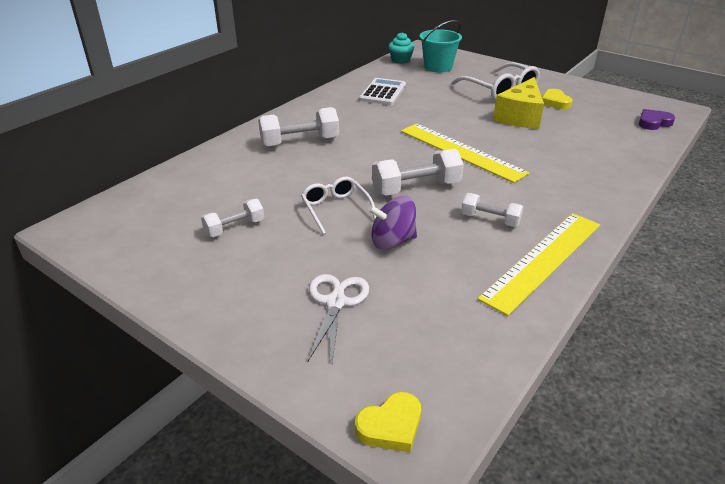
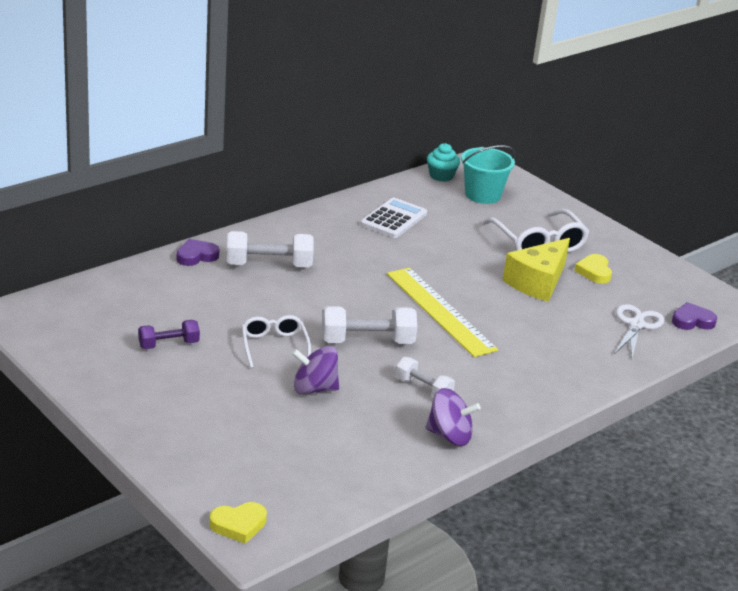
camera: 10 degrees right, 5 degrees down
(234, 146) = (196, 256): none -> purple heart
(234, 228) = (168, 344): white dumbbell -> purple dumbbell
(336, 302) = (236, 430): white scissors -> white scissors (636, 325)
(543, 260) = (449, 436): yellow ruler -> purple spinning top

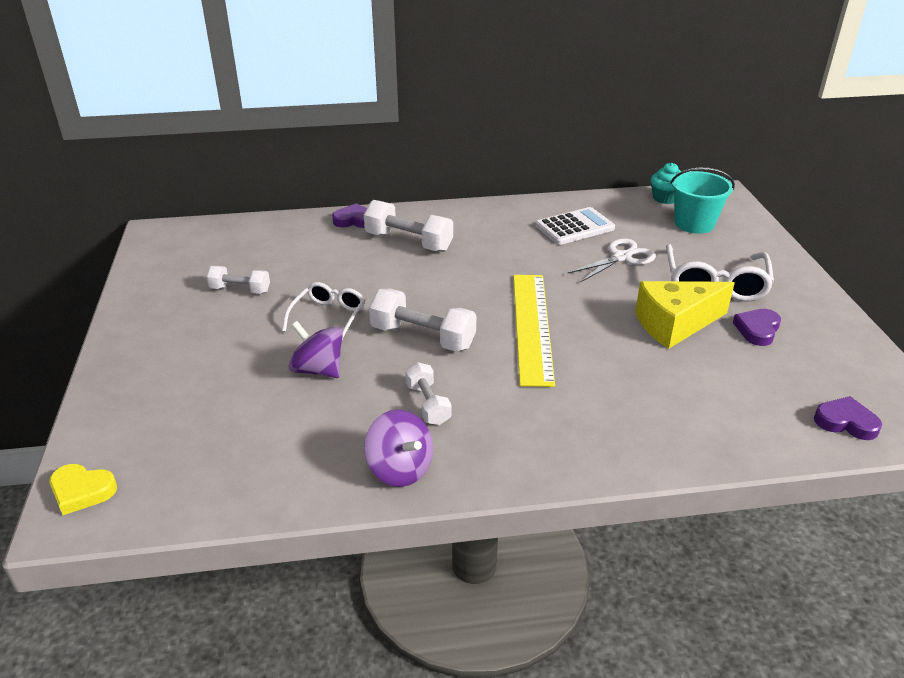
camera: 35 degrees right, 5 degrees up
(168, 344) = (240, 290): purple dumbbell -> white dumbbell
(594, 272) = (757, 330): yellow heart -> purple heart
(636, 325) = (760, 406): white scissors -> white scissors (621, 257)

